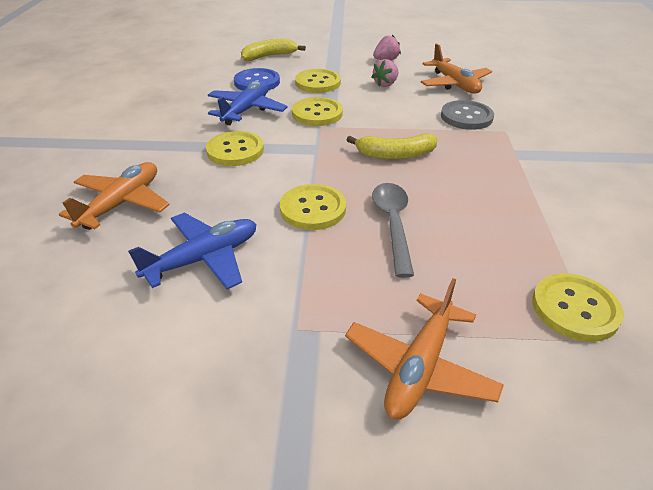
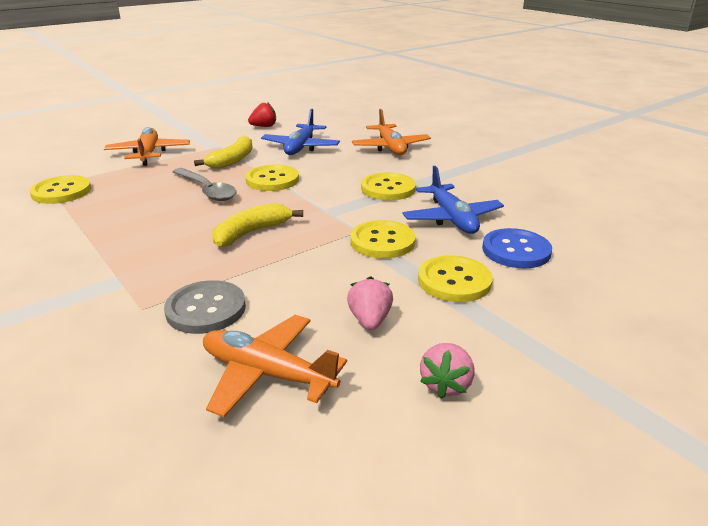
camera: 140 degrees right, 10 degrees down
(161, 365) = (264, 126): none -> red strawberry
(269, 56) = (603, 298): yellow banana -> yellow banana (232, 160)

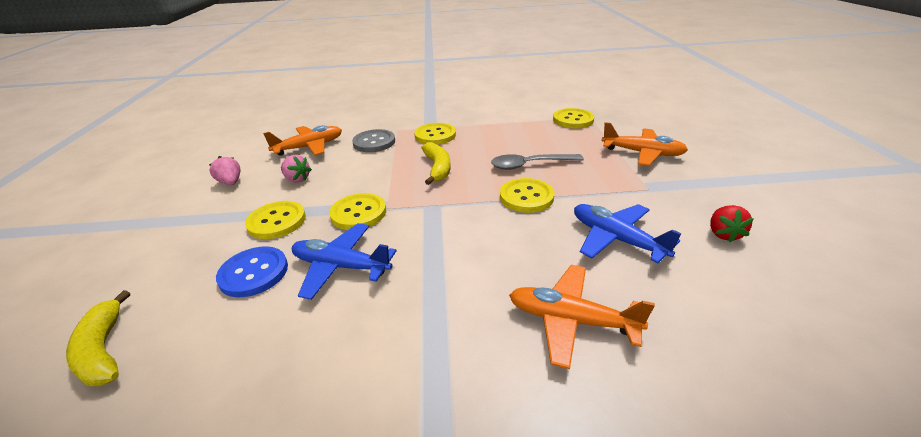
camera: 125 degrees right, 5 degrees up
(232, 160) = (597, 188): yellow banana -> yellow banana (104, 350)
(388, 188) = (442, 256): yellow button -> yellow button (435, 135)

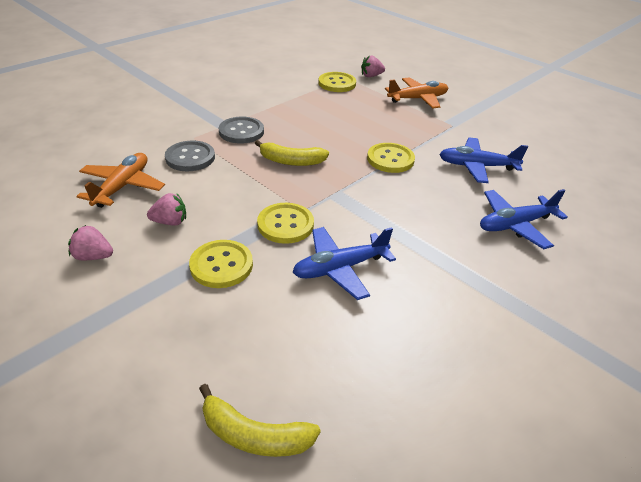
camera: 45 degrees left, 5 degrees up
(254, 273) = (278, 311): blue button -> none
(435, 135) = (241, 132): yellow button -> grey button
(437, 168) = (291, 161): yellow banana -> yellow banana turned 150 degrees clockwise
(530, 165) = (358, 133): grey spoon -> none
(571, 320) = (515, 225): orange plane -> blue plane
(619, 121) = (371, 76): none -> pink strawberry
(723, 234) = (520, 140): red strawberry -> none

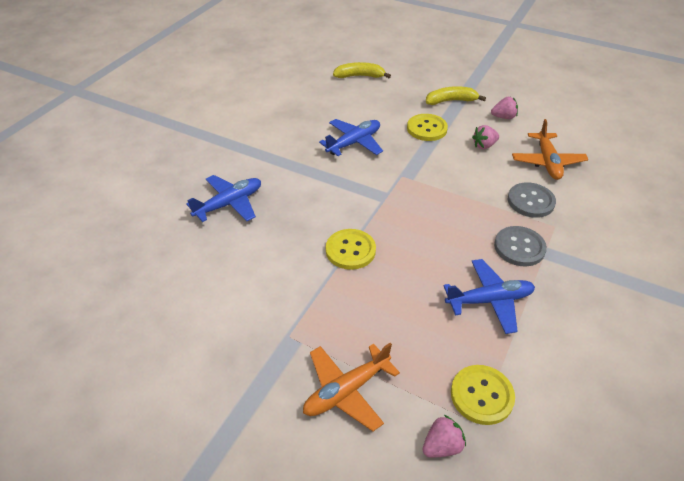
camera: 165 degrees right, 5 degrees up
(285, 224) = (406, 162): yellow button -> none
(291, 161) = (442, 221): yellow banana -> yellow banana (451, 101)
(477, 166) = (259, 265): blue plane -> blue plane (489, 300)

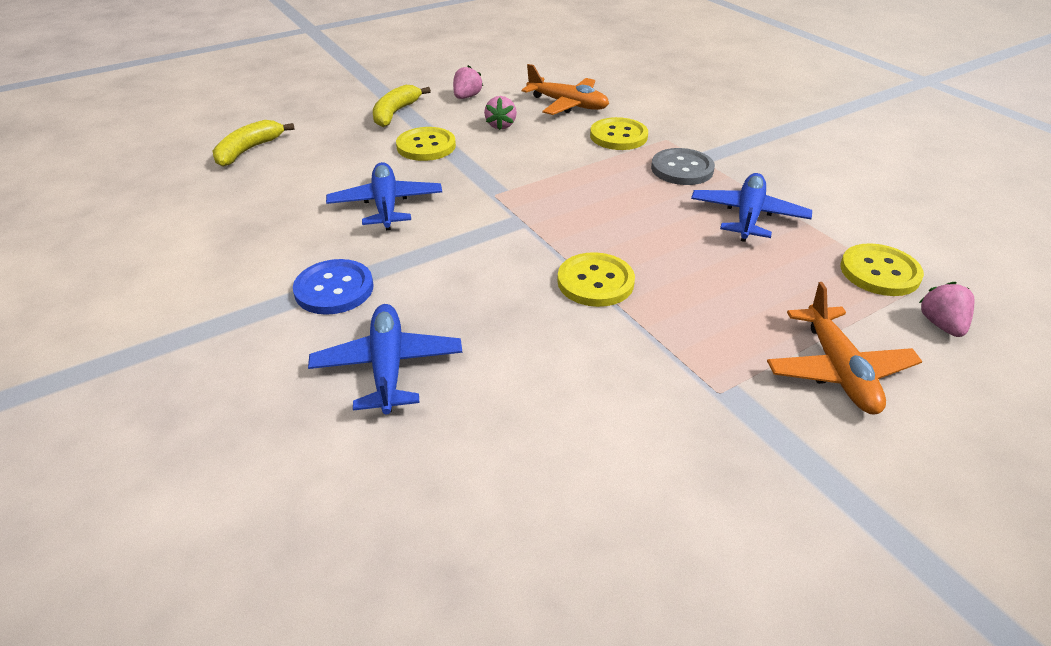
camera: 60 degrees left, 5 degrees down
(271, 161) = (334, 289): none -> blue button
(530, 201) = (618, 136): grey button -> yellow button

